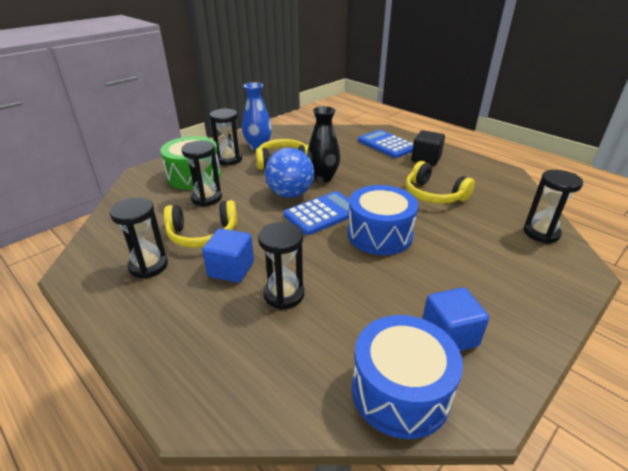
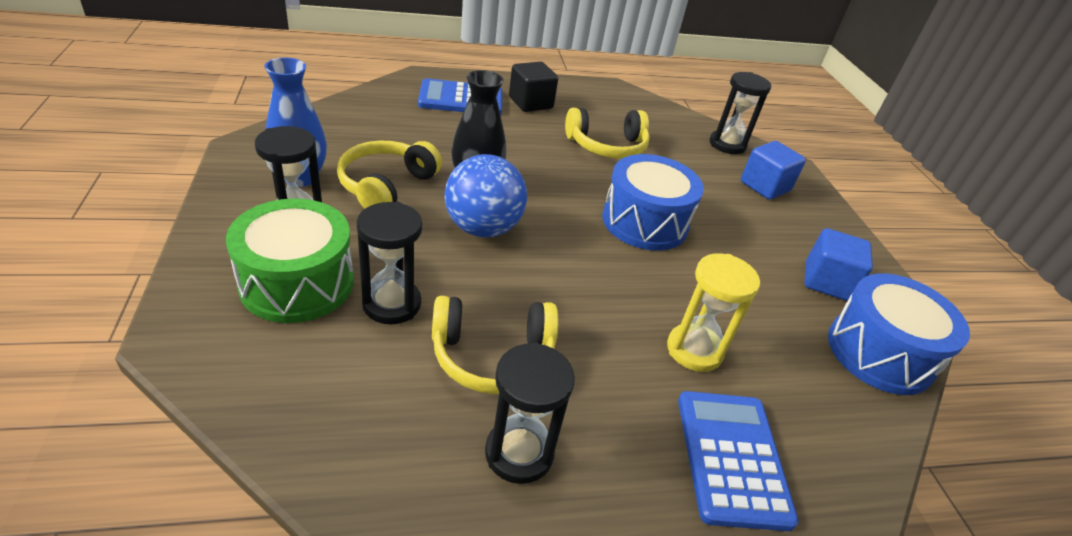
camera: 60 degrees left, 5 degrees up
(202, 234) = (492, 356): yellow headphones -> yellow headphones turned 60 degrees clockwise
(231, 269) = (606, 369): blue cube -> blue cube (765, 186)
(284, 294) = (694, 350): black hourglass -> yellow hourglass
(323, 213) = (560, 231): blue calculator -> blue calculator (732, 458)

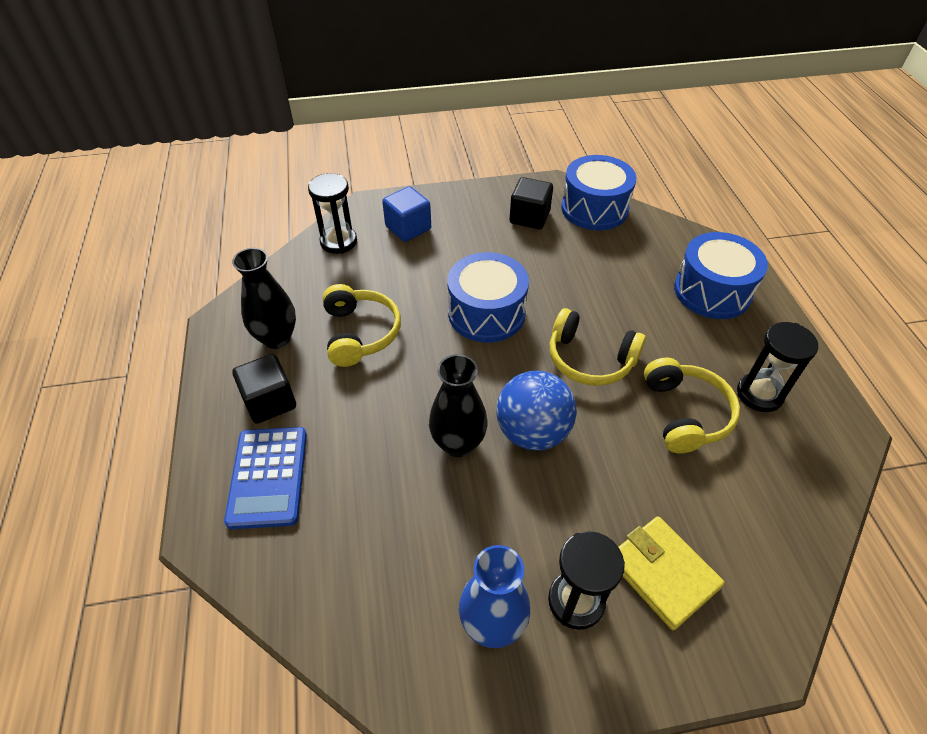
camera: 85 degrees left, 10 degrees up
(297, 283) = (662, 573): green drum -> yellow wallet
(386, 185) = (485, 527): yellow headphones -> yellow headphones (590, 359)
(392, 304) = (659, 490): black hourglass -> none
(597, 109) = (277, 338): none -> black vase
(694, 350) = (630, 298): yellow hourglass -> none
(732, 458) = (712, 291): blue calculator -> blue drum
(827, 282) = (529, 217): blue cube -> black cube

